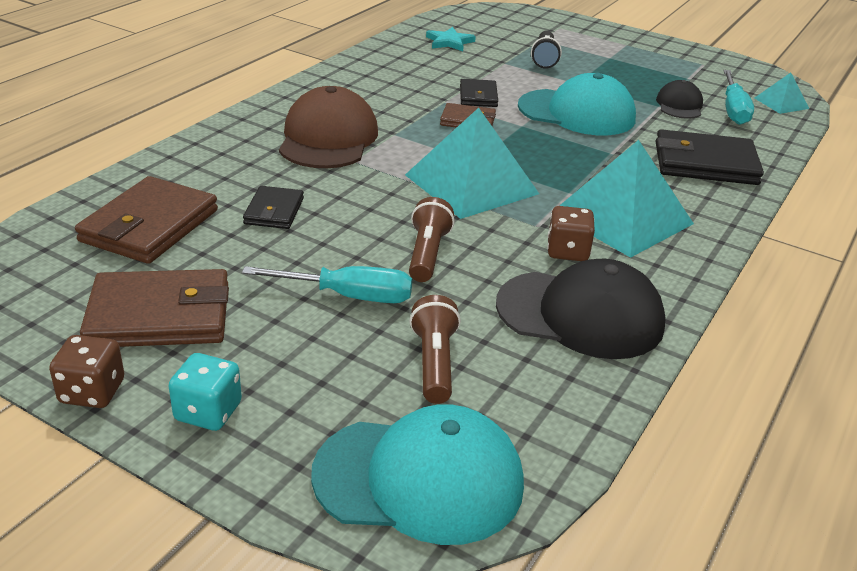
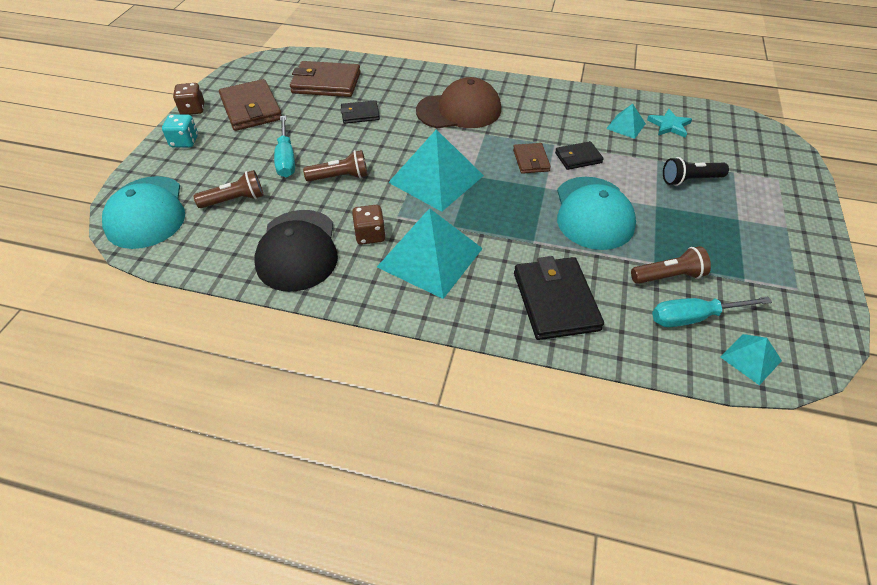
camera: 75 degrees right, 15 degrees up
(435, 60) = (625, 126): none -> turquoise pyramid
(679, 105) = (668, 276): black cap -> brown flashlight

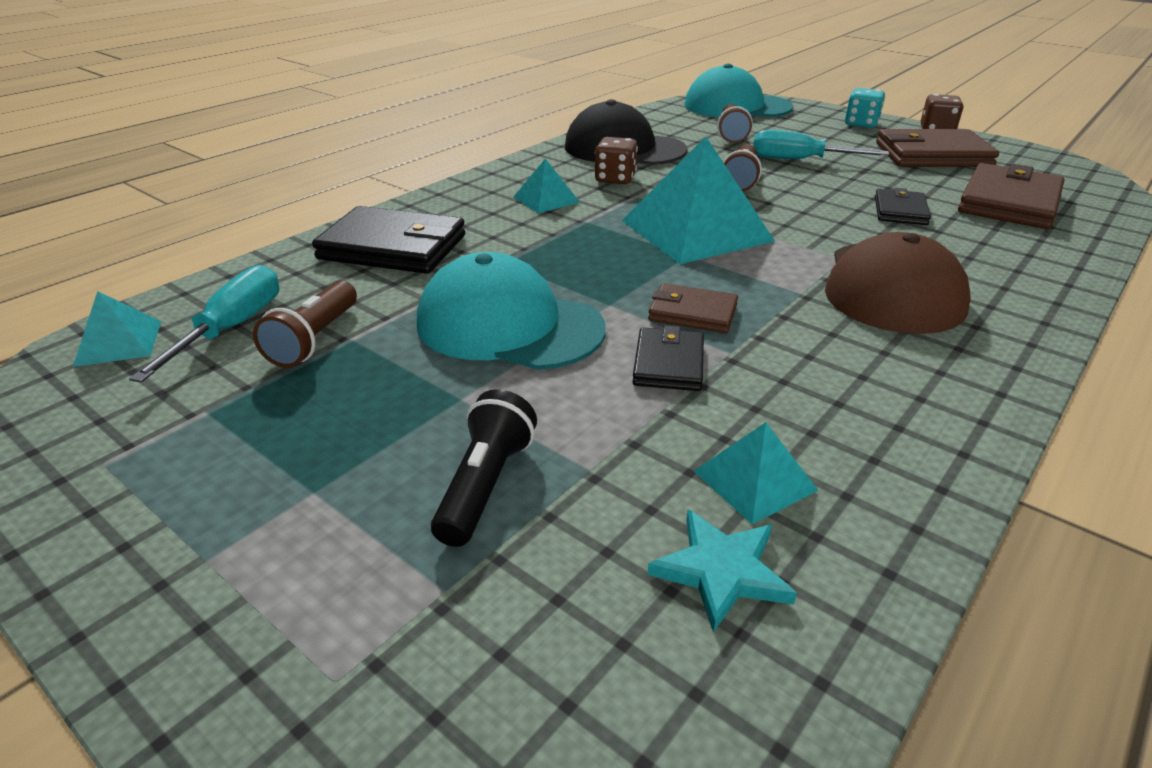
camera: 115 degrees right, 15 degrees down
(430, 257) = (546, 199): turquoise pyramid -> turquoise pyramid, size x0.48

